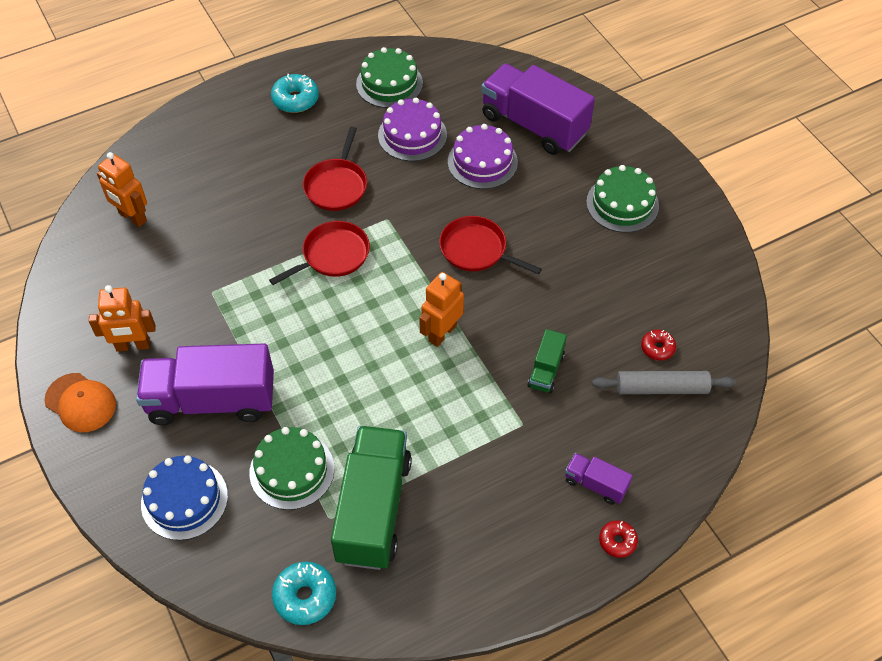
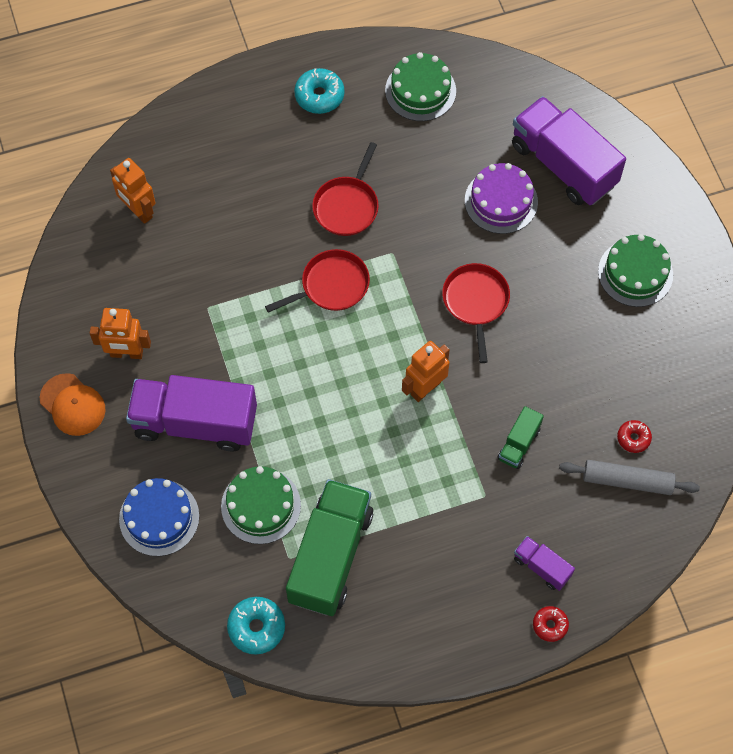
camera: 10 degrees right, 10 degrees up
(412, 135) = (434, 158): purple cake -> none
(476, 250) = (475, 302): red pan -> red pan turned 45 degrees clockwise

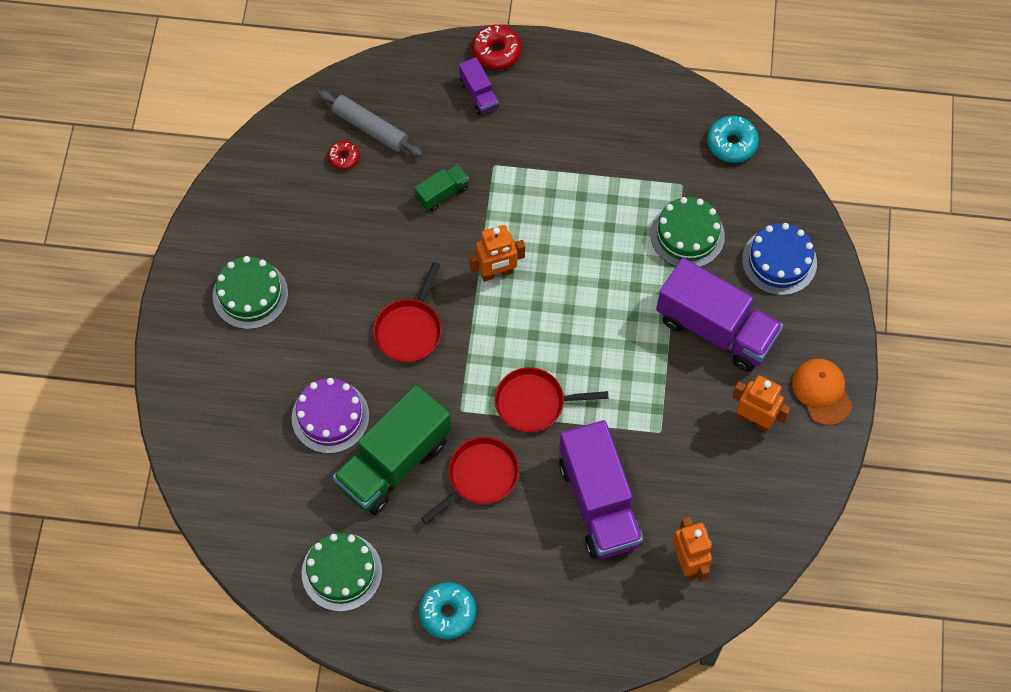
camera: 155 degrees left, 0 degrees up
(330, 556) = (646, 171): green truck -> green truck (394, 462)
(550, 625) = (496, 52): red donut -> red donut, size x1.61
(563, 165) = (249, 427): purple truck -> purple truck (599, 502)

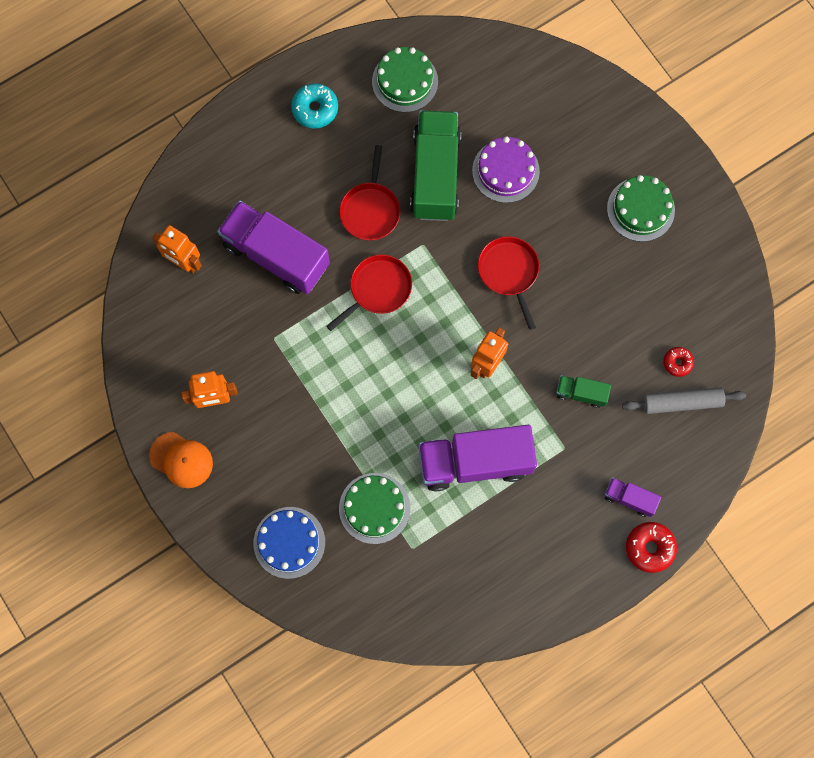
camera: 140 degrees right, 10 degrees up
(442, 193) = (581, 393): green truck -> green truck turned 90 degrees clockwise
(715, 329) = (295, 448): purple truck -> purple truck (475, 462)
(731, 143) = (402, 617): turquoise donut -> none

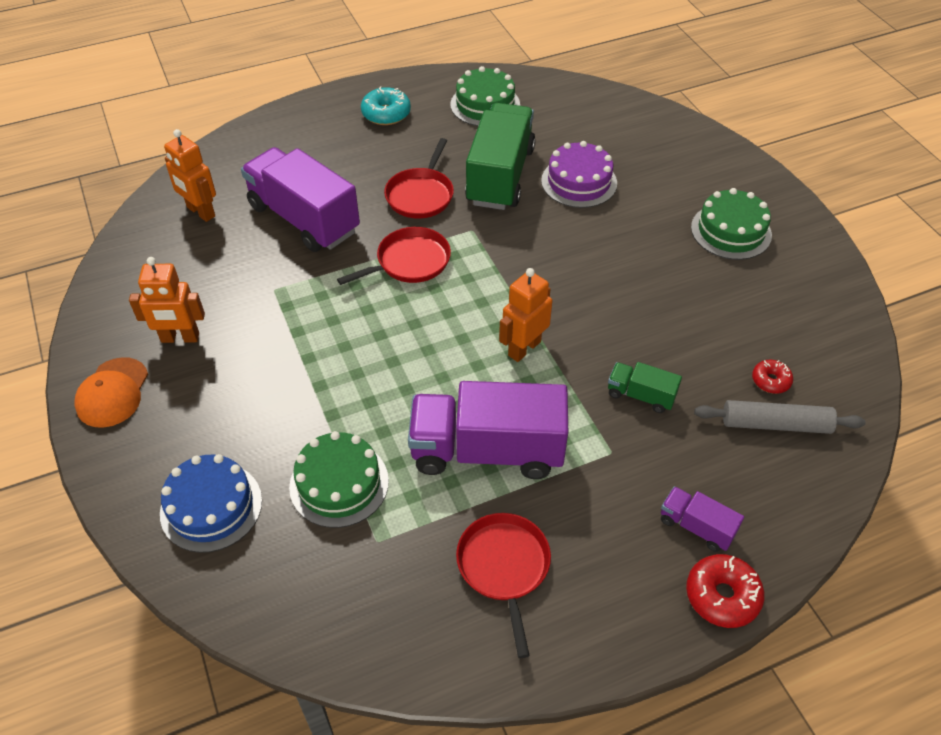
camera: 10 degrees right, 25 degrees down
(181, 460) = (112, 393): orange cap -> orange cap turned 60 degrees clockwise
(509, 272) = (567, 266): red pan -> red pan (504, 567)

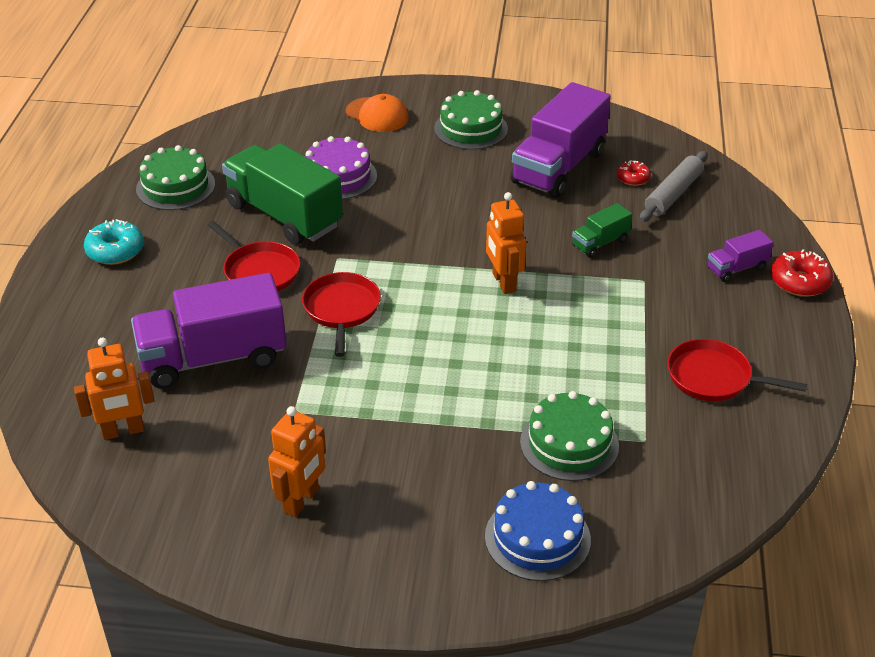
camera: 60 degrees left, 10 degrees down
(112, 393) = (335, 575): orange cap -> orange cap (377, 115)
(487, 451) = (596, 344): purple truck -> purple truck (558, 167)

